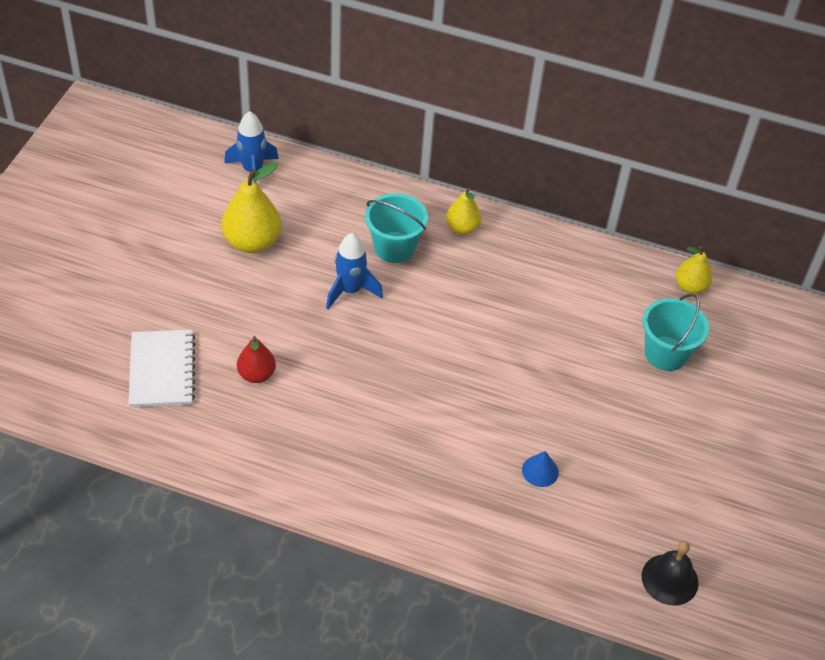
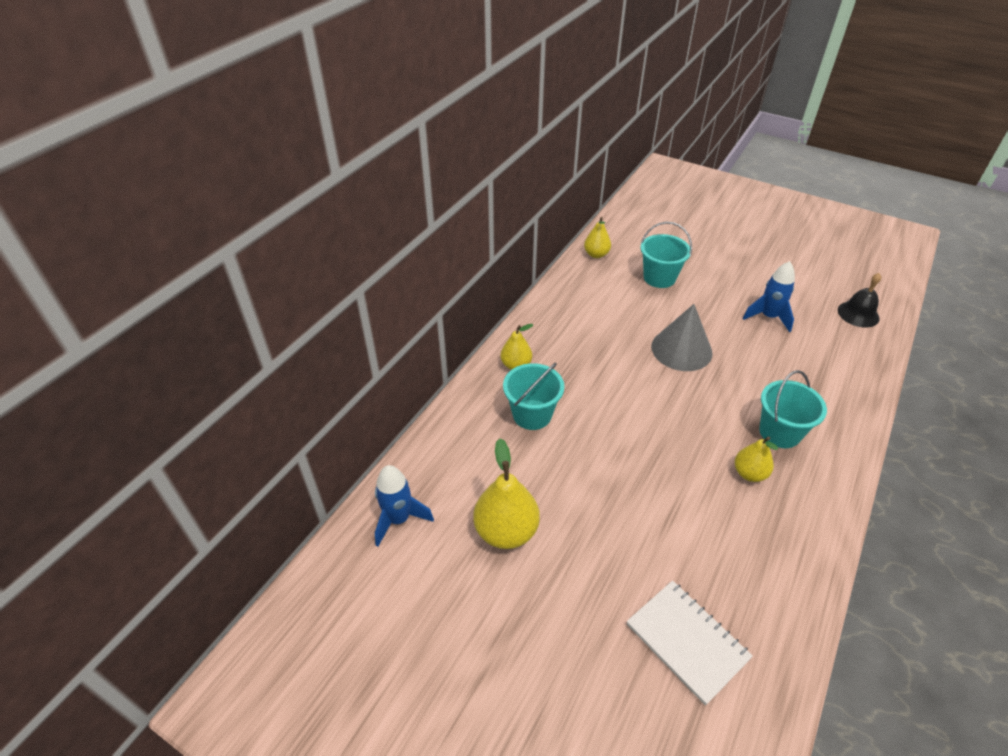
camera: 75 degrees left, 5 degrees down
(162, 370) = (687, 641): white notebook -> white notebook turned 45 degrees clockwise
(256, 374) = (689, 547): red pear -> none
(350, 290) = (583, 455): blue rocket -> blue rocket (768, 317)
(355, 429) = (749, 473): none -> yellow pear
(421, 462) = (779, 432): none -> turquoise bucket
(532, 374) = (681, 349): none -> grey cone
(540, 471) = (777, 361): blue cone -> none

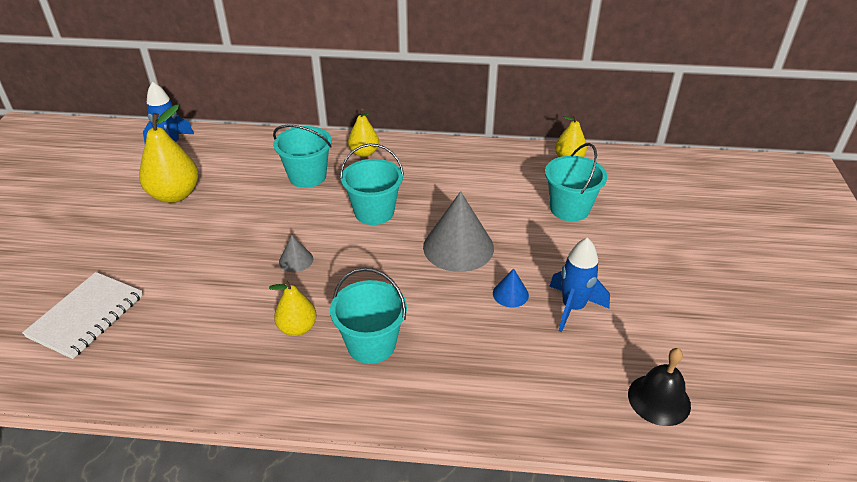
camera: 65 degrees right, 5 degrees down
(612, 384) = (374, 212): none -> turquoise bucket
(659, 454) = (296, 260): none -> grey cone
(745, 341) = (510, 294): none -> blue cone

